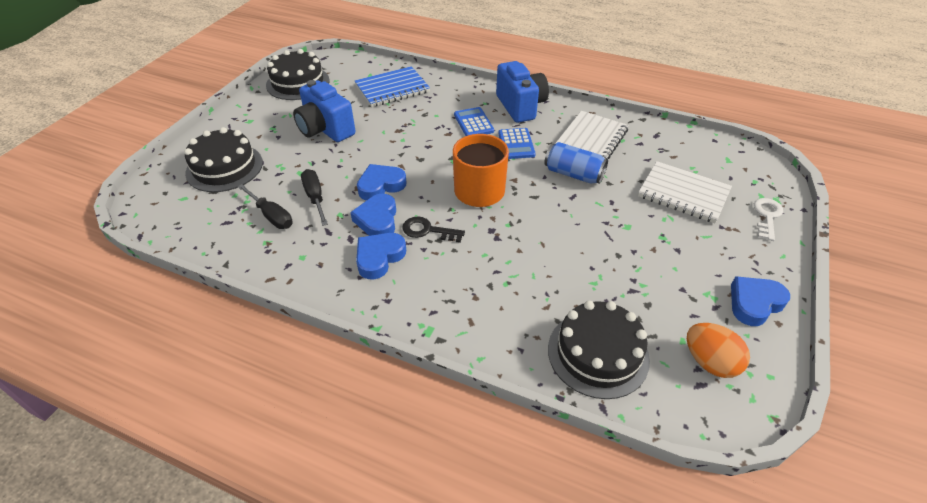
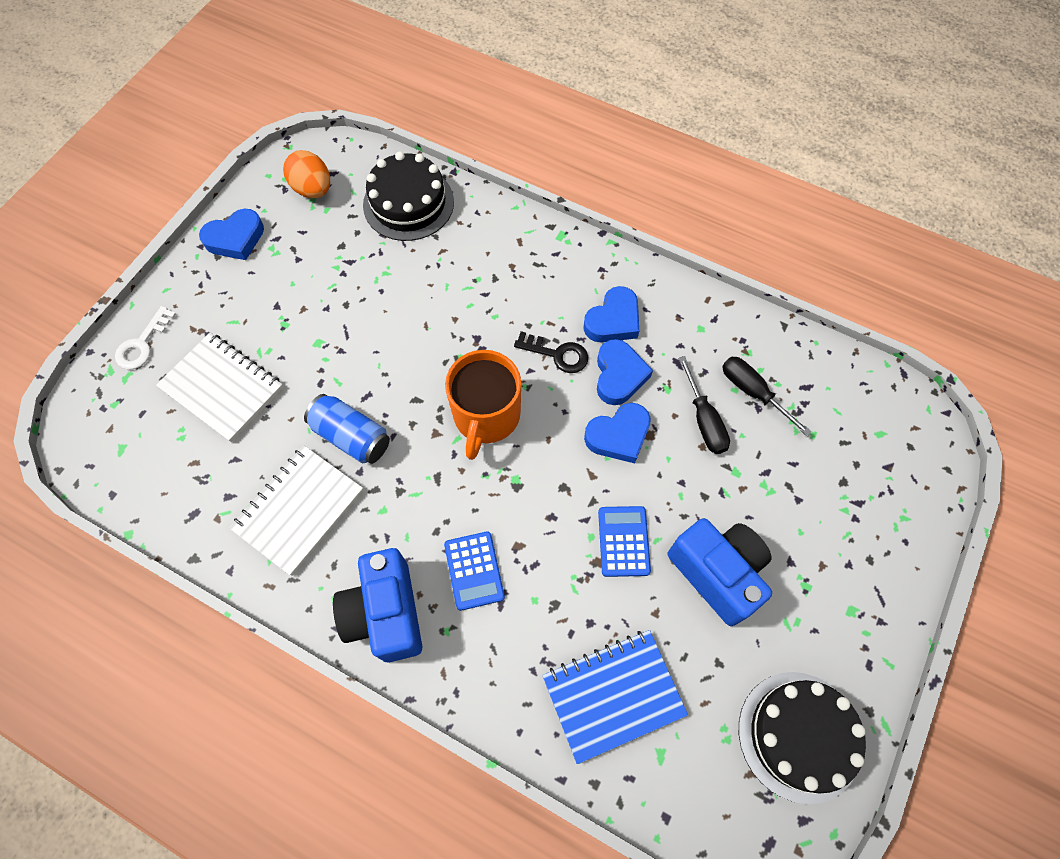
camera: 175 degrees left, 20 degrees up
(224, 167) = (848, 491): black cake -> none
(516, 144) = (416, 509): blue calculator -> blue calculator (623, 541)

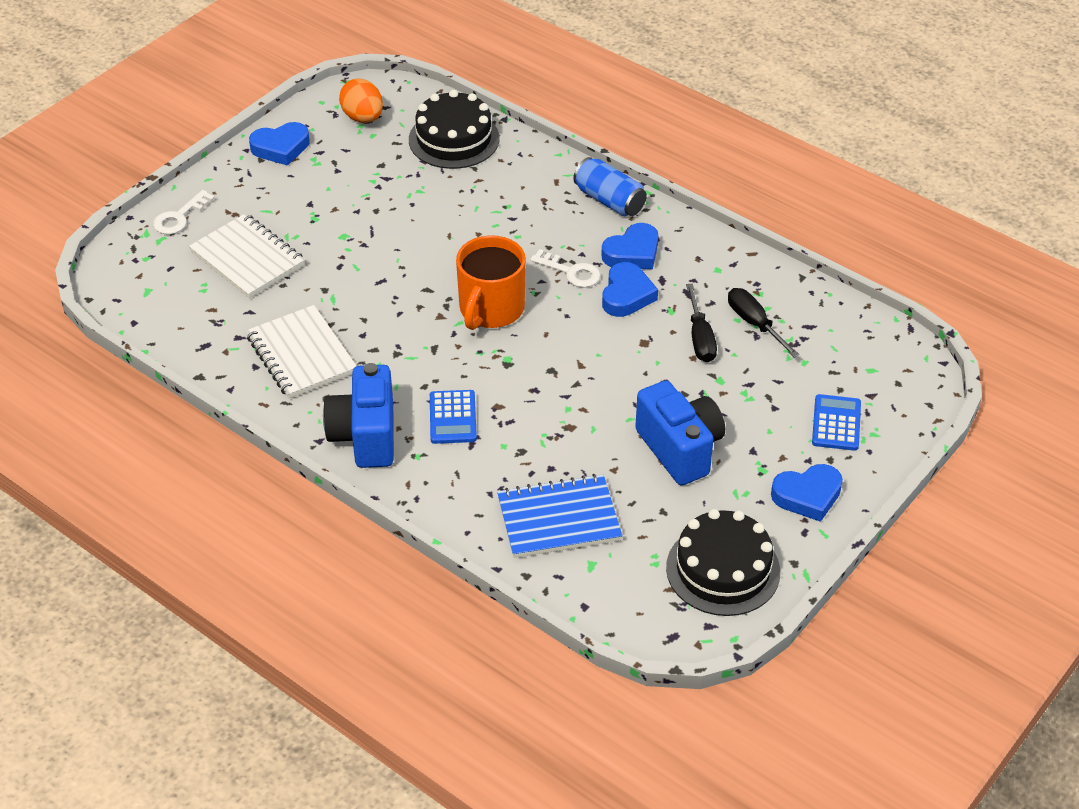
camera: 10 degrees right, 20 degrees down
(299, 510) = (301, 355): white notebook -> white notebook turned 75 degrees counterclockwise
(351, 436) = (361, 308): blue can -> blue can (609, 200)
(557, 354) = (571, 272): black key -> white key
(618, 435) = (614, 339): blue heart -> blue heart (807, 496)
(623, 541) = (598, 415): blue calculator -> blue calculator (836, 423)

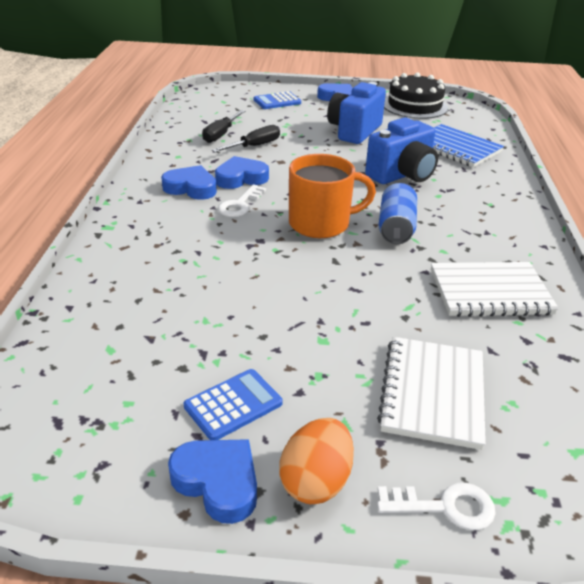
camera: 125 degrees left, 10 degrees down
(301, 355) = (490, 292): white notebook -> white notebook turned 60 degrees clockwise
(363, 118) = (95, 430): orange egg -> orange egg (316, 481)
(365, 436) = (509, 228): blue camera -> blue camera (402, 175)
(452, 417) = (441, 202): blue calculator -> blue calculator (233, 405)
(454, 139) = (95, 332): black cake -> none
(571, 272) = (240, 205): white key -> white key turned 150 degrees counterclockwise
(609, 200) = (132, 214): blue can -> blue can (395, 228)

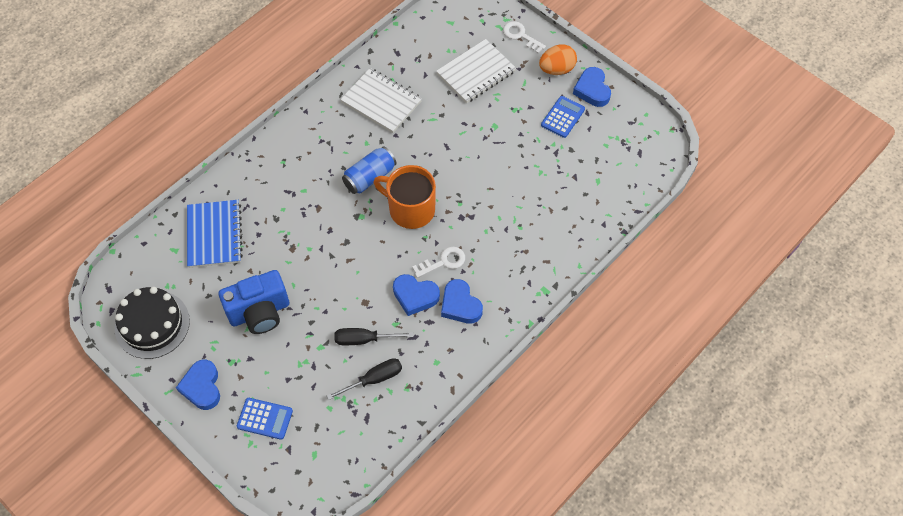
camera: 140 degrees left, 25 degrees up
(233, 405) = (563, 117): blue calculator -> blue calculator turned 120 degrees clockwise
(402, 175) = (299, 227): blue camera -> none

